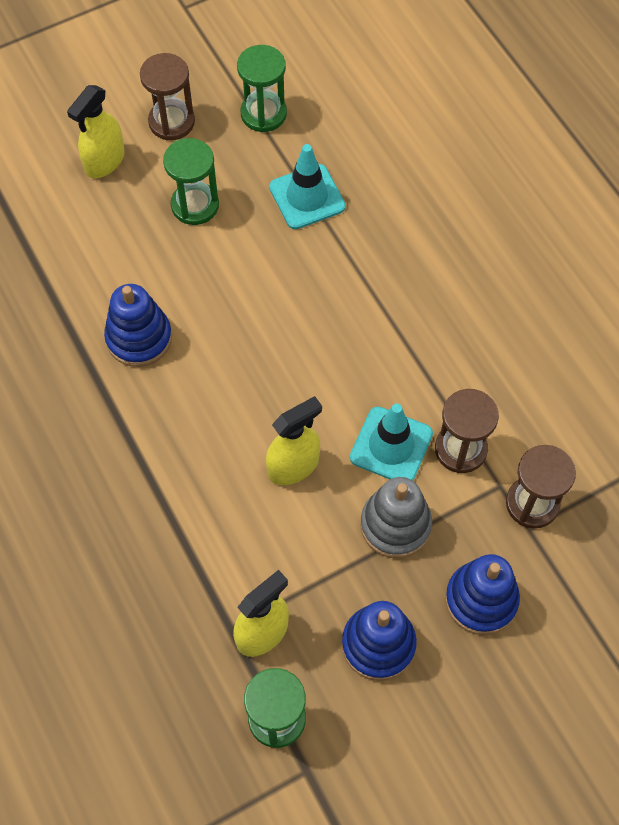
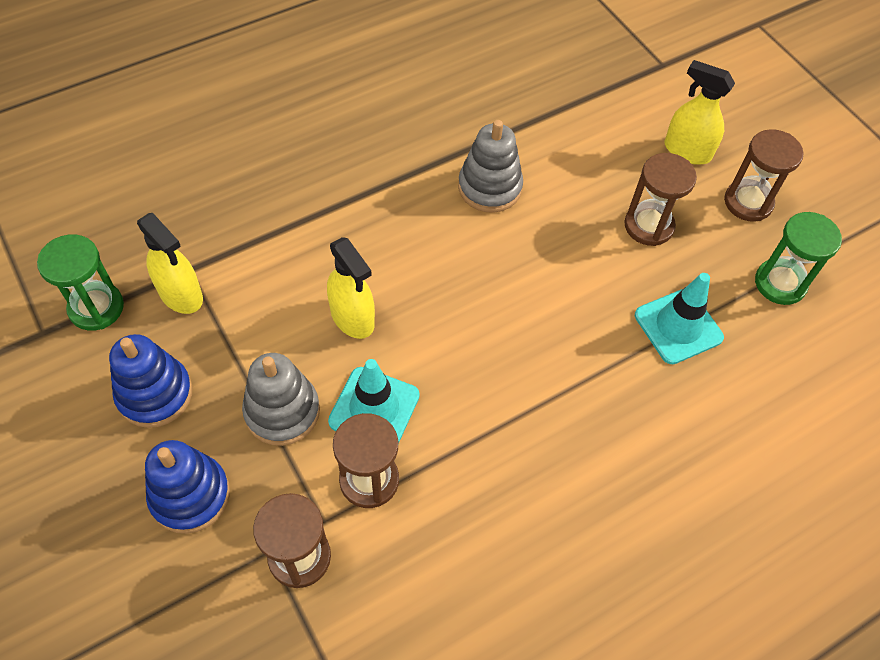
camera: 85 degrees right, 5 degrees down
(139, 338) = (489, 187): blue stacking toy -> grey stacking toy
(195, 205) = (648, 226): green hourglass -> brown hourglass

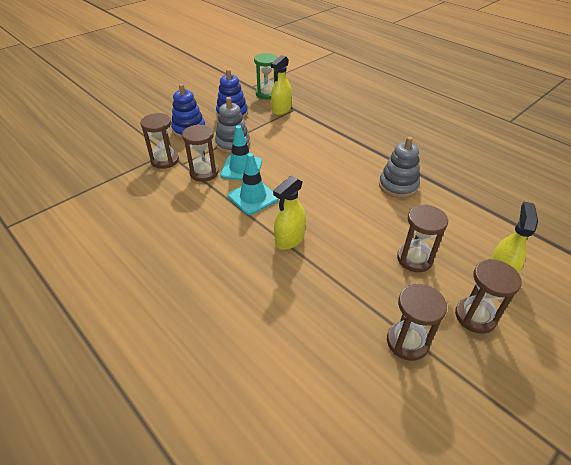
camera: 80 degrees right, 15 degrees down
(352, 318) = (289, 154): yellow spray bottle -> yellow spray bottle (289, 239)
(678, 326) = (339, 281): turquoise traffic cone -> turquoise traffic cone (253, 197)
(780, 283) = (407, 342): green hourglass -> brown hourglass

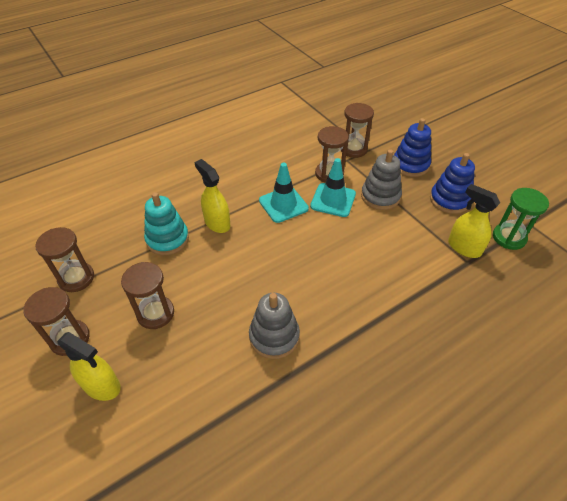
camera: 100 degrees right, 5 degrees up
(323, 274) = (167, 239): none -> turquoise stacking toy

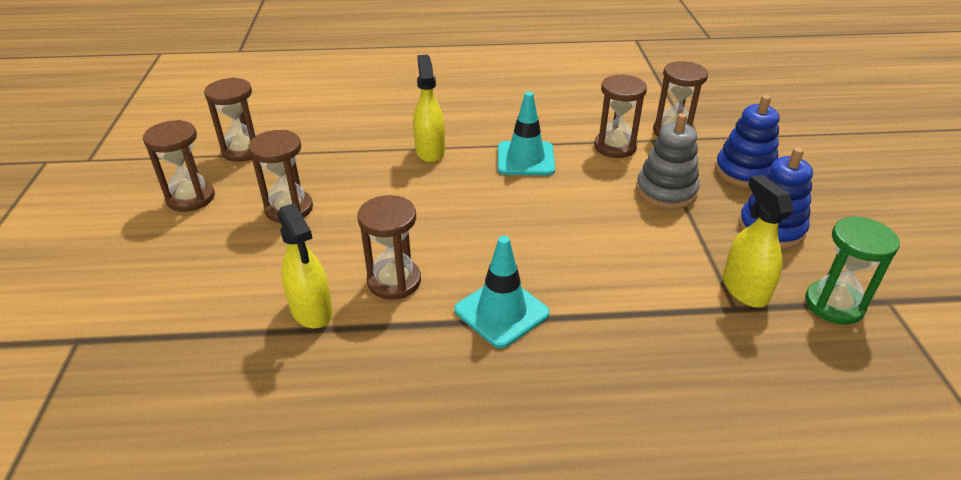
camera: 30 degrees right, 10 degrees down
(102, 386) = (181, 249): yellow spray bottle -> yellow spray bottle (311, 310)
(167, 239) = (363, 148): turquoise stacking toy -> none
(274, 336) = (394, 281): grey stacking toy -> brown hourglass
(333, 200) = (595, 174): turquoise traffic cone -> turquoise traffic cone (501, 312)

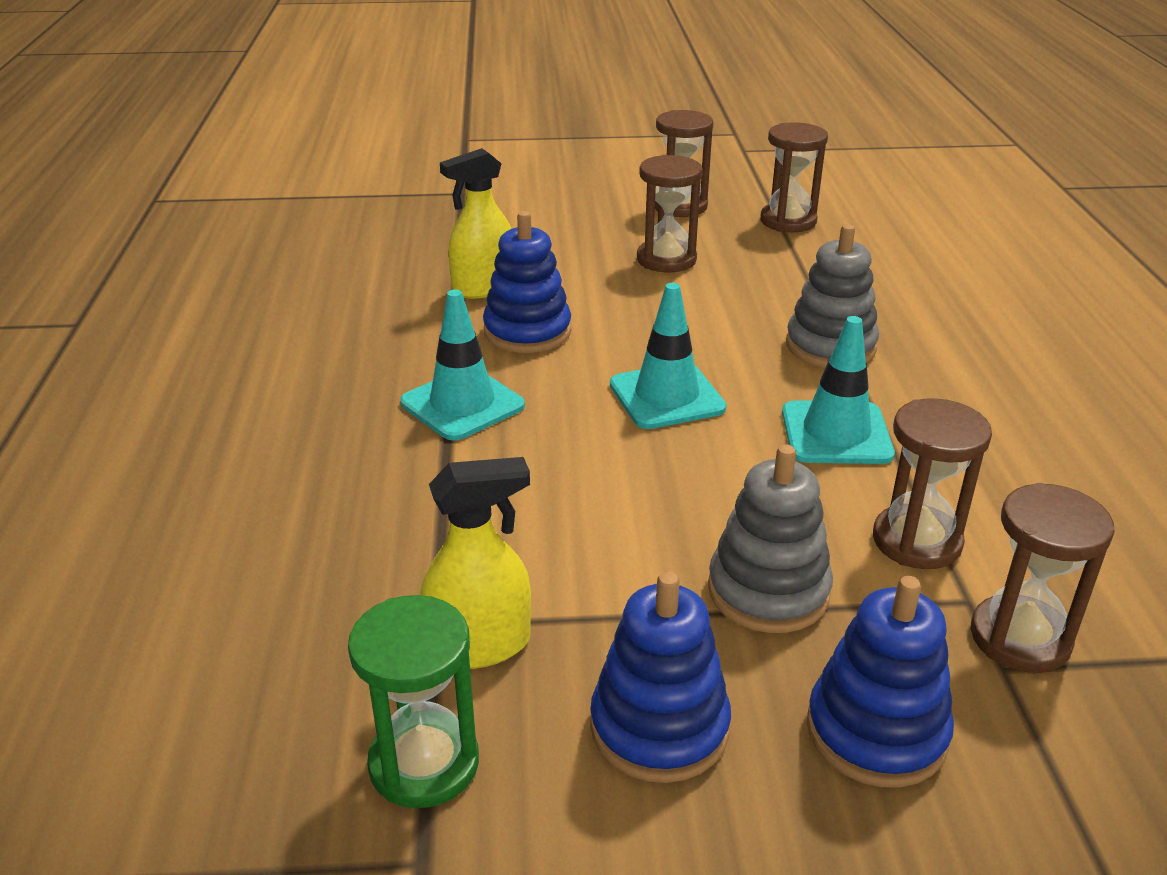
camera: 90 degrees right, 5 degrees down
(394, 281) = (527, 331): brown hourglass -> blue stacking toy
(430, 151) = (830, 346): yellow spray bottle -> grey stacking toy
(488, 216) = (666, 396): none -> turquoise traffic cone

